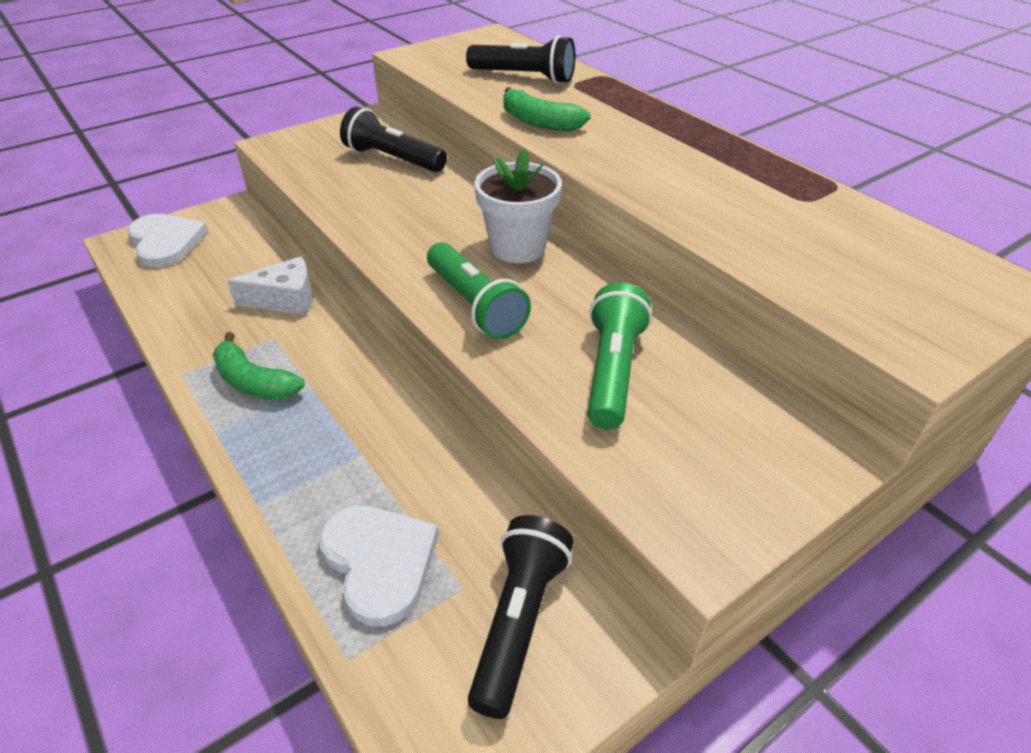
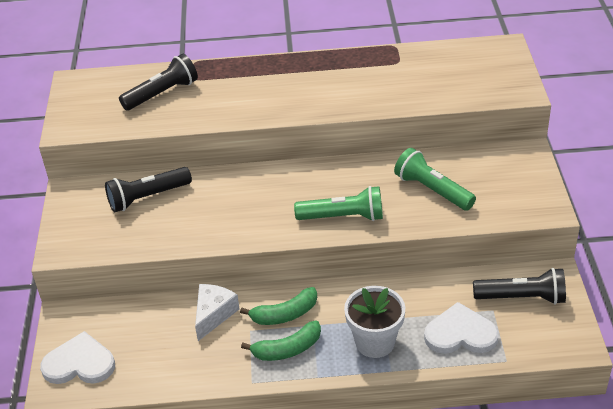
camera: 55 degrees left, 0 degrees up
(518, 248) = (303, 181): white flower pot -> white flower pot (375, 342)
(519, 621) = (522, 297): black flashlight -> black flashlight turned 135 degrees clockwise
(539, 122) = (231, 111): green banana -> green banana (285, 314)

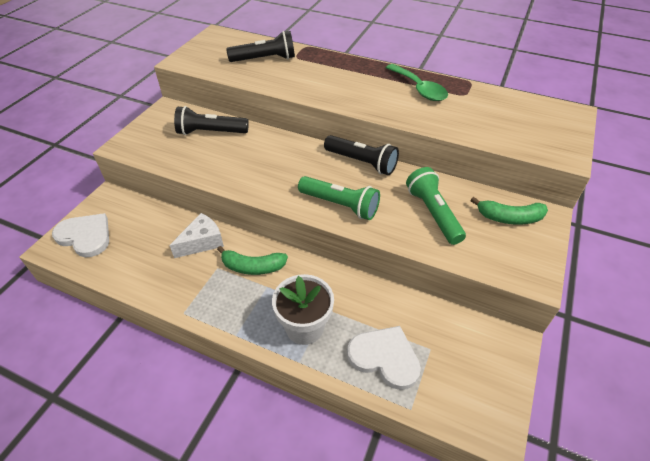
camera: 25 degrees right, 5 degrees up
(287, 349) = (231, 298): green banana -> green banana (509, 218)
(350, 71) = (419, 89): none -> green spoon
(522, 297) = (466, 350): black flashlight -> black flashlight (362, 162)

